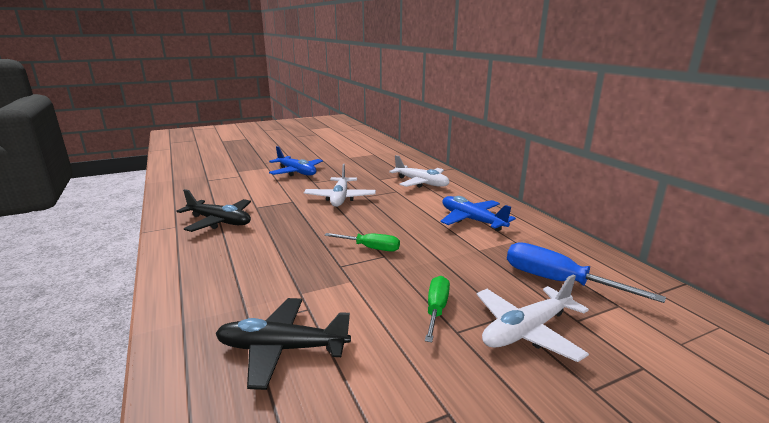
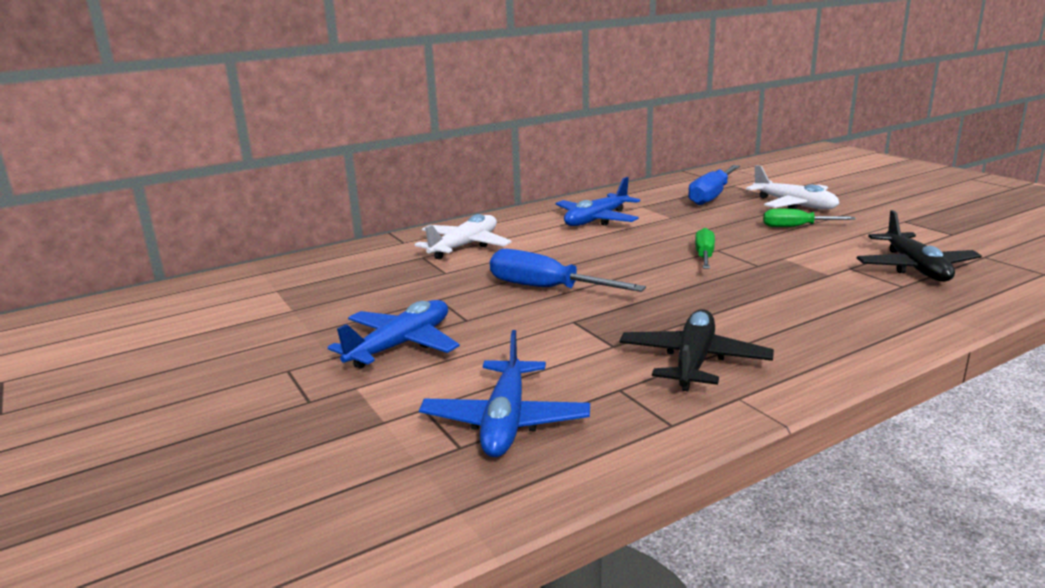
camera: 95 degrees left, 0 degrees up
(214, 186) = (505, 421): none -> blue plane
(340, 198) = (547, 289): white plane -> blue screwdriver

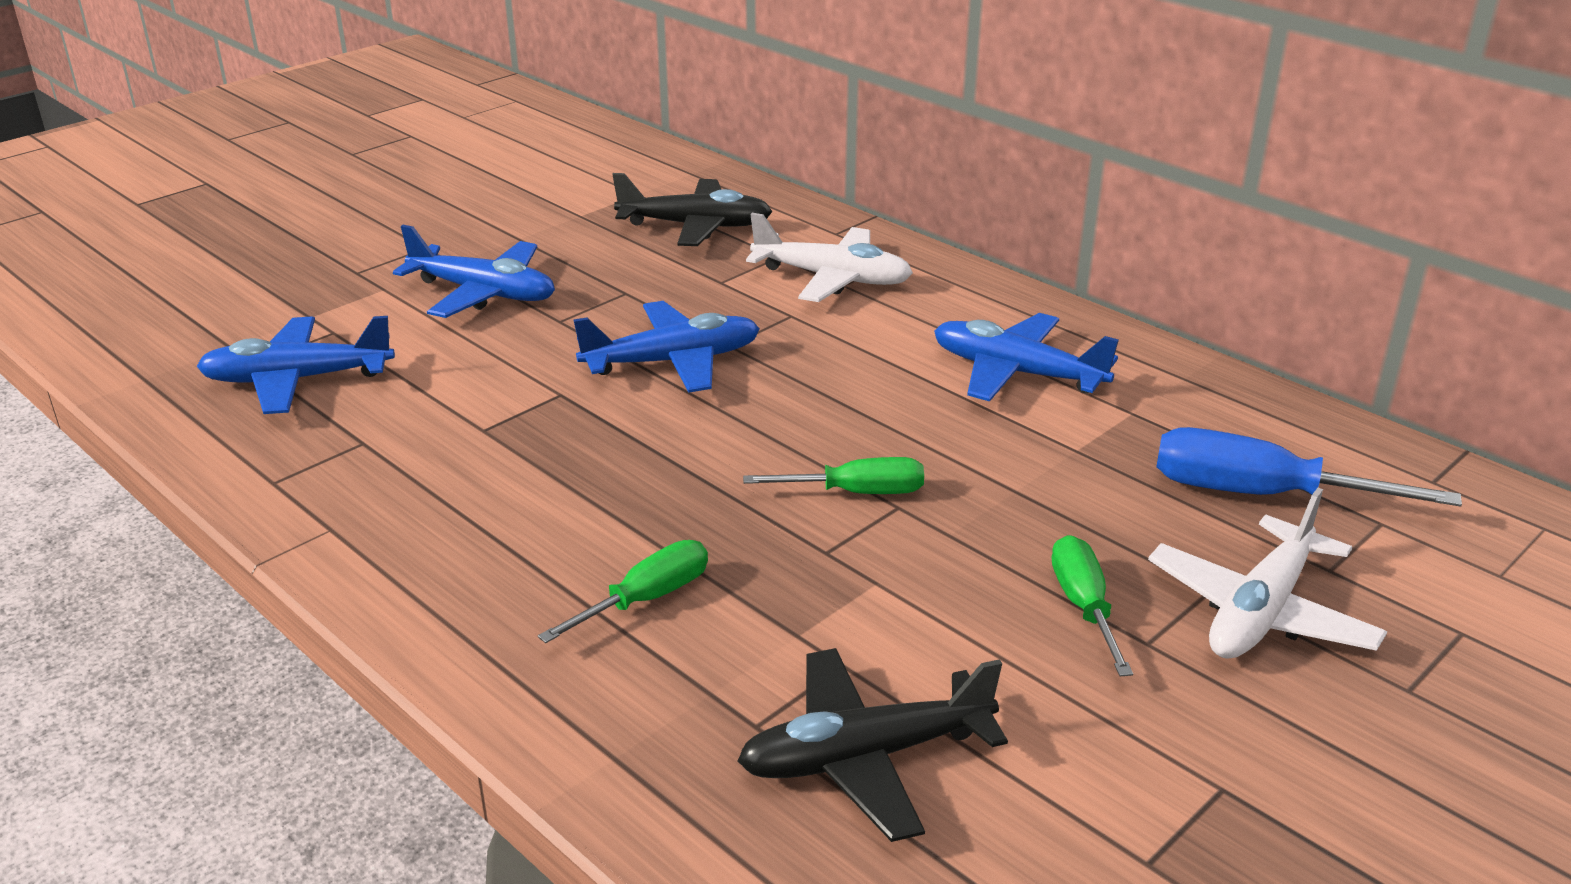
camera: 75 degrees right, 10 degrees up
(547, 289) = (673, 362): blue screwdriver -> blue plane
(693, 361) = (433, 492): black plane -> black plane (695, 226)
(807, 304) = (645, 599): none -> green screwdriver

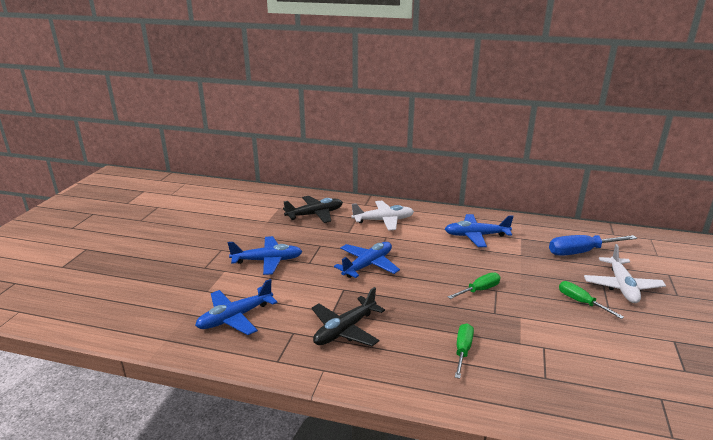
camera: 30 degrees left, 5 degrees down
(865, 757) = (585, 373): black plane -> black plane (345, 330)

